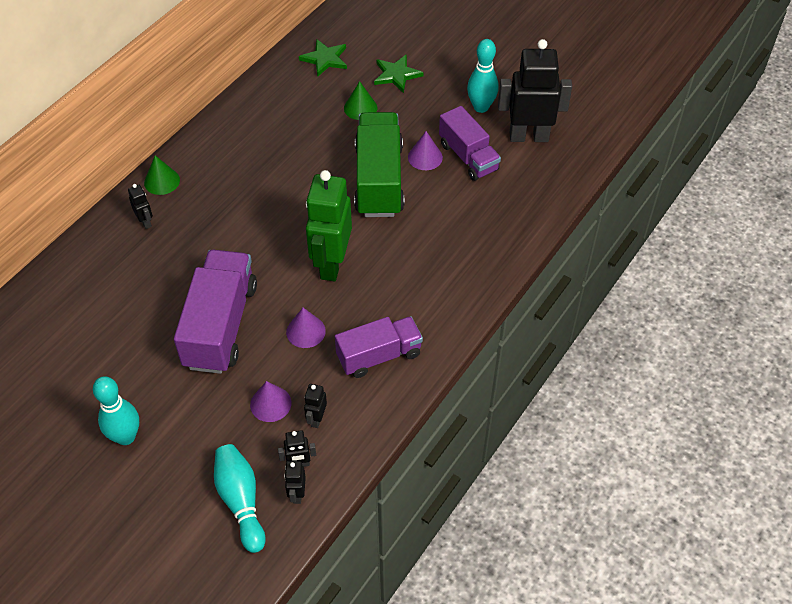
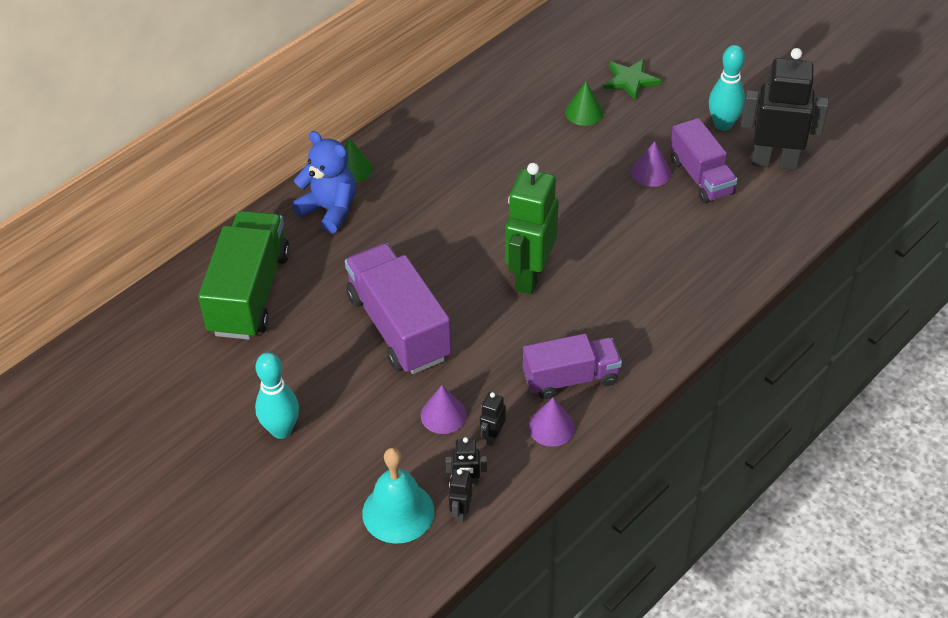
camera: 10 degrees right, 5 degrees down
(145, 222) = (329, 210): black robot -> blue teddy bear
(221, 325) = (398, 327): purple truck -> purple truck turned 45 degrees counterclockwise
(241, 501) = (398, 512): turquoise bowling pin -> turquoise bell
(305, 331) = (492, 343): purple cone -> purple cone (551, 427)
(325, 59) = (550, 56): green star -> none
(379, 180) = (595, 192): green truck -> green truck (250, 293)

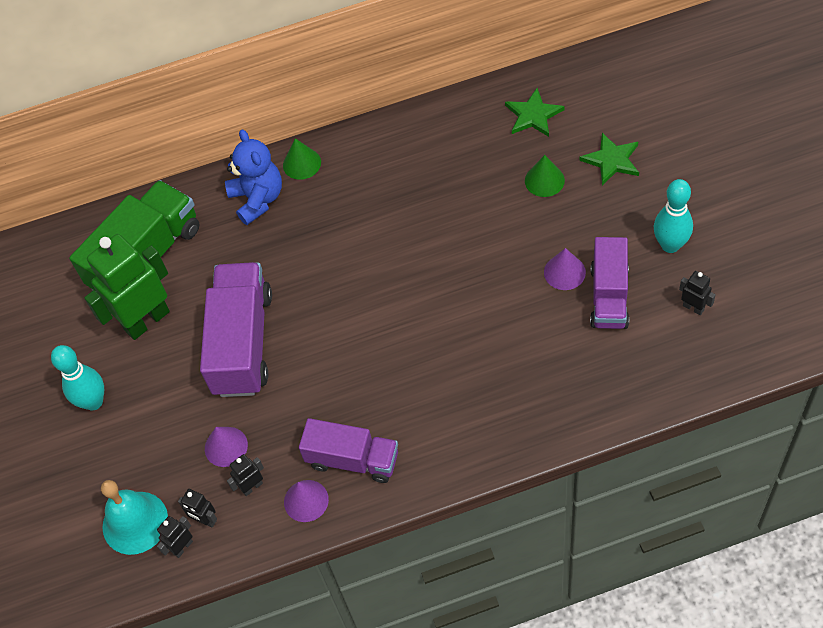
camera: 35 degrees right, 10 degrees up
(529, 276) = (384, 338): green robot -> green robot (146, 320)
(539, 68) = (533, 115): none -> green star
(774, 162) = (693, 307): black robot -> black robot, size x0.43

